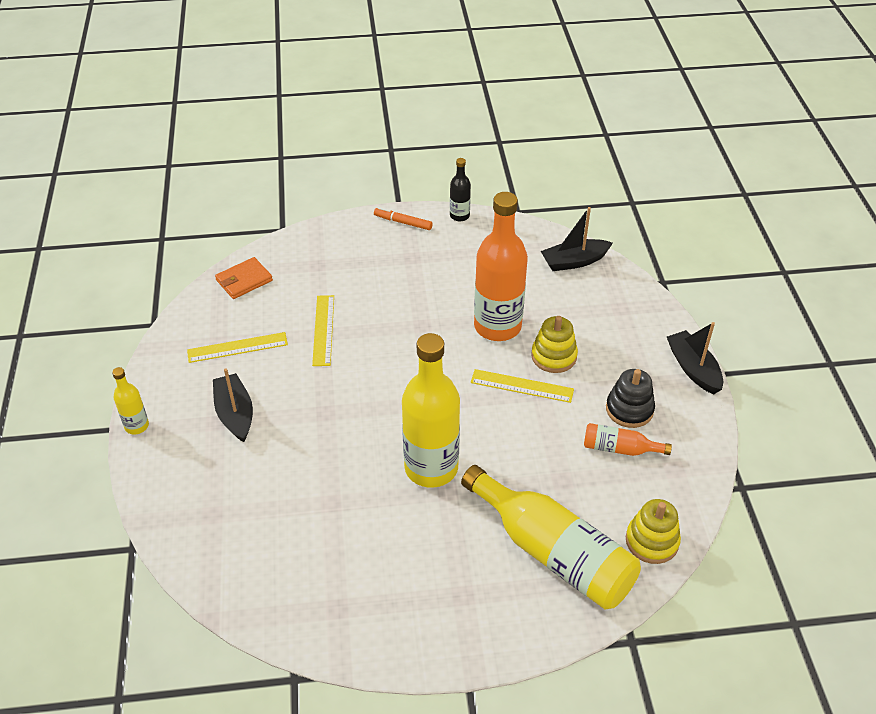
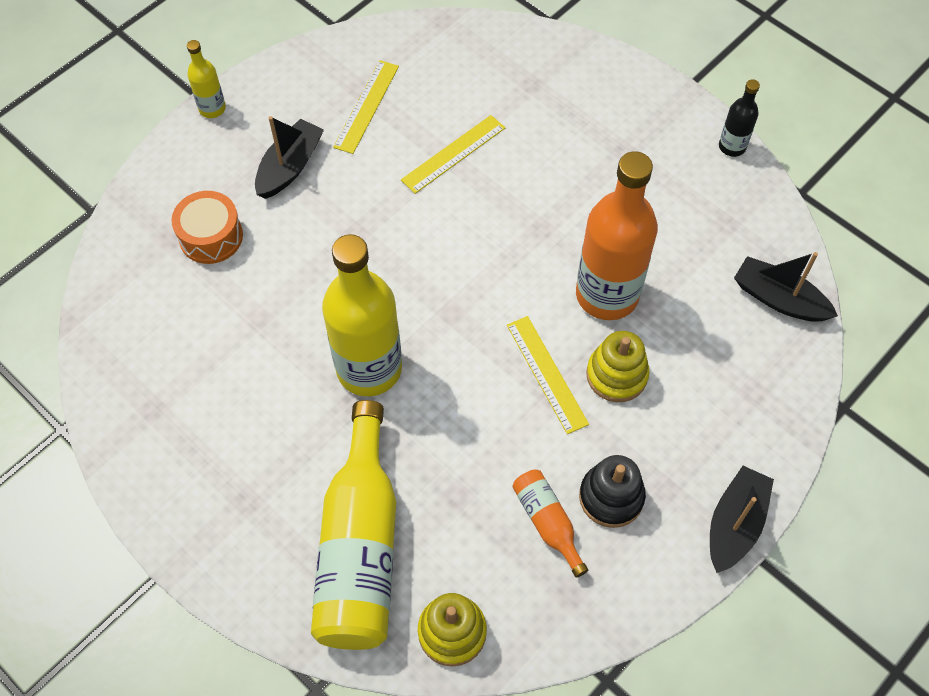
camera: 50 degrees right, 15 degrees up
(237, 347) = (366, 106): yellow ruler -> yellow ruler turned 75 degrees clockwise
(238, 490) = (211, 236): none -> orange drum
(244, 280) = (452, 45): orange wallet -> none
(403, 222) = (667, 106): orange marker -> none

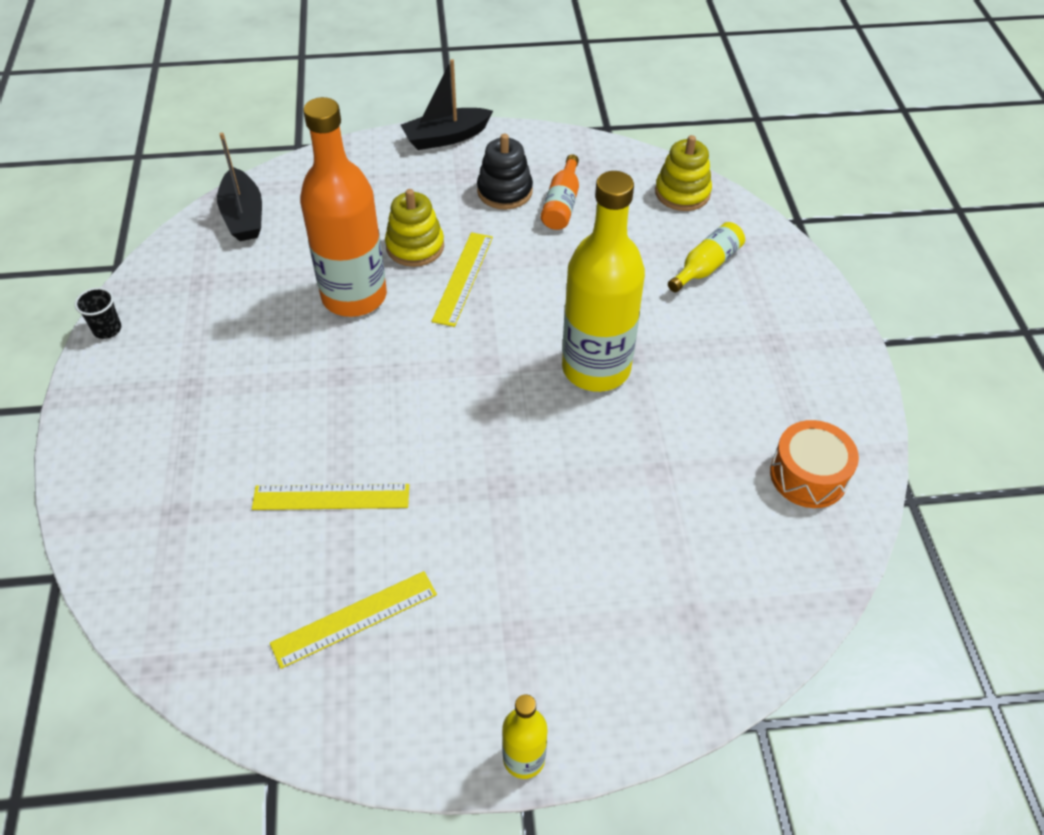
camera: 140 degrees left, 10 degrees down
(211, 236) = (645, 586): orange drum -> orange drum (808, 475)
(290, 167) = (501, 606): black boat -> none
(360, 547) = (706, 266): yellow bottle -> yellow bottle, size x0.47
(732, 146) = (107, 329): black bottle -> black cup

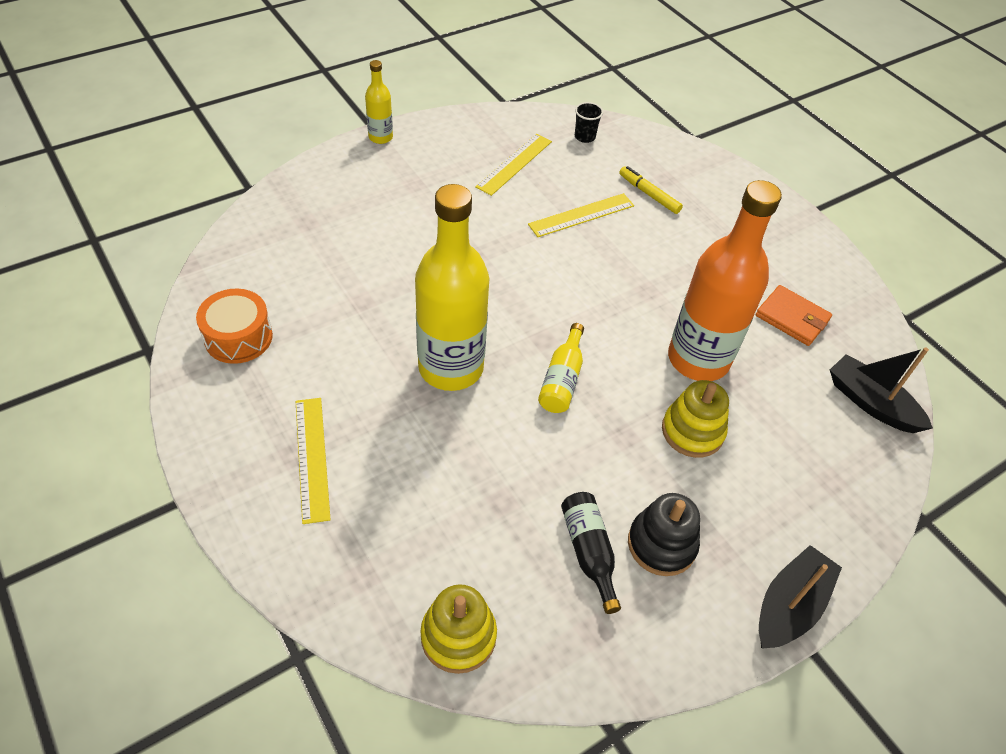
camera: 150 degrees right, 0 degrees up
(107, 329) = (844, 266): black cup -> black cup (584, 137)
(220, 497) = (649, 194): none -> yellow marker
(225, 300) = (792, 318): none -> orange wallet
(463, 278) = (622, 413): yellow ruler -> yellow ruler (312, 458)
(561, 204) = (589, 552): orange bottle -> black bottle
(706, 266) = (390, 526): yellow bottle -> yellow bottle (562, 379)

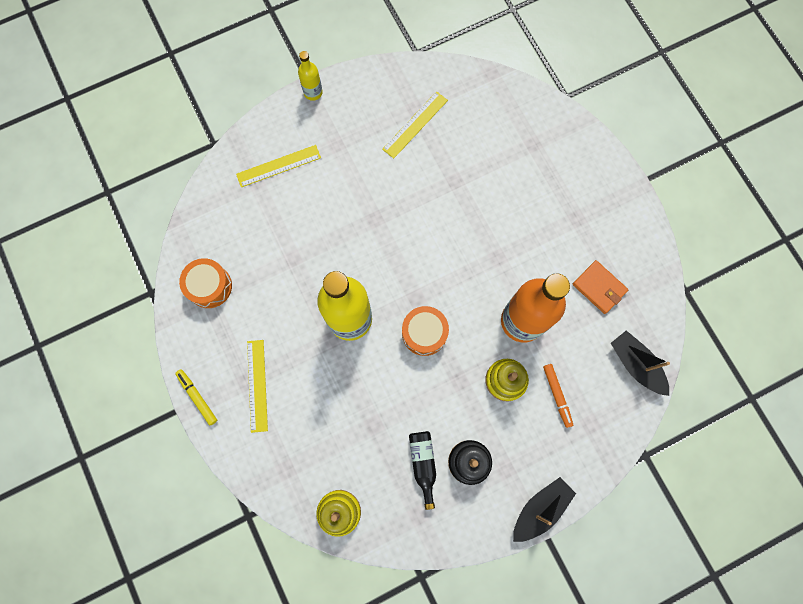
camera: 10 degrees right, 25 degrees up
(562, 379) = (424, 333): yellow bottle -> orange drum
(581, 215) = (460, 181): yellow ruler -> yellow ruler (278, 166)
(584, 137) = (475, 95): black cup -> none
(649, 194) = (516, 160): yellow marker -> yellow marker (197, 397)
(771, 446) = (557, 395): none -> orange marker

